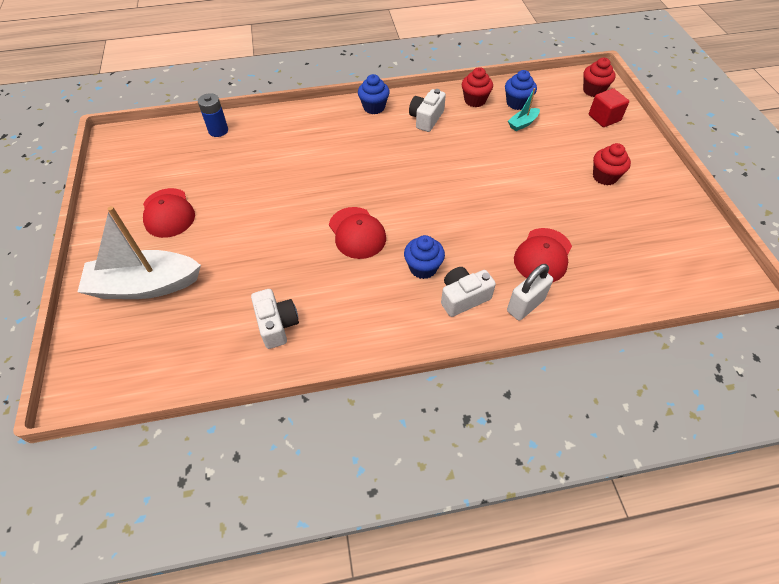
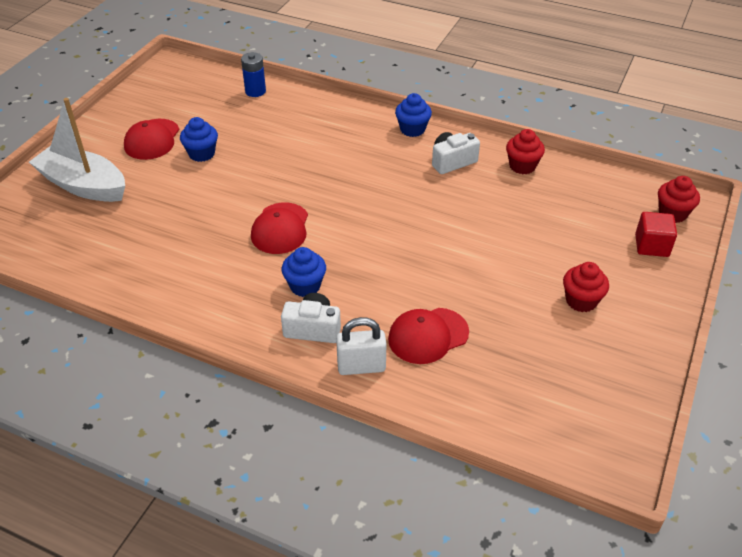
camera: 35 degrees right, 10 degrees down
(277, 325) = (144, 265): white camera -> none
(517, 103) = (566, 188): blue cupcake -> blue cupcake (202, 154)
(522, 123) = (549, 210): turquoise boat -> none

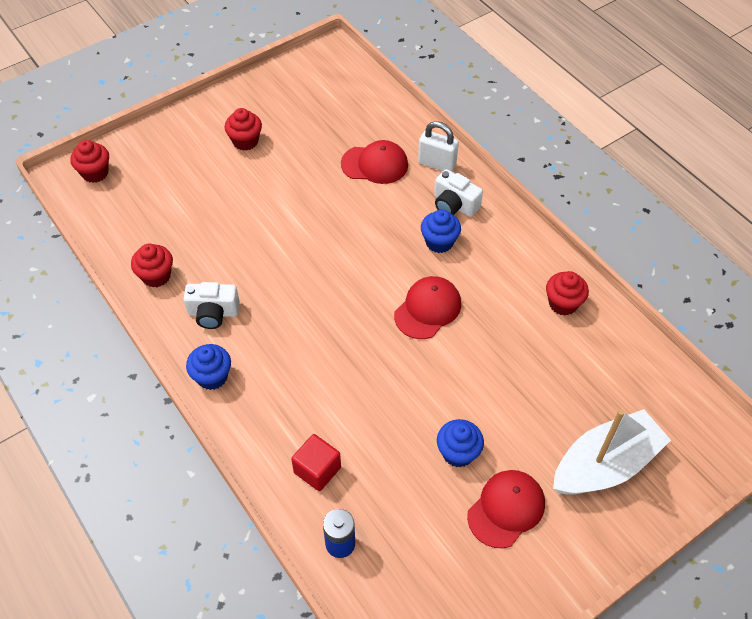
camera: 150 degrees left, 10 degrees up
(83, 185) = (605, 464): white boat -> white boat turned 90 degrees counterclockwise
(155, 280) = (563, 303): none -> red cupcake
(651, 246) = (146, 156): red cube -> red cube (317, 470)

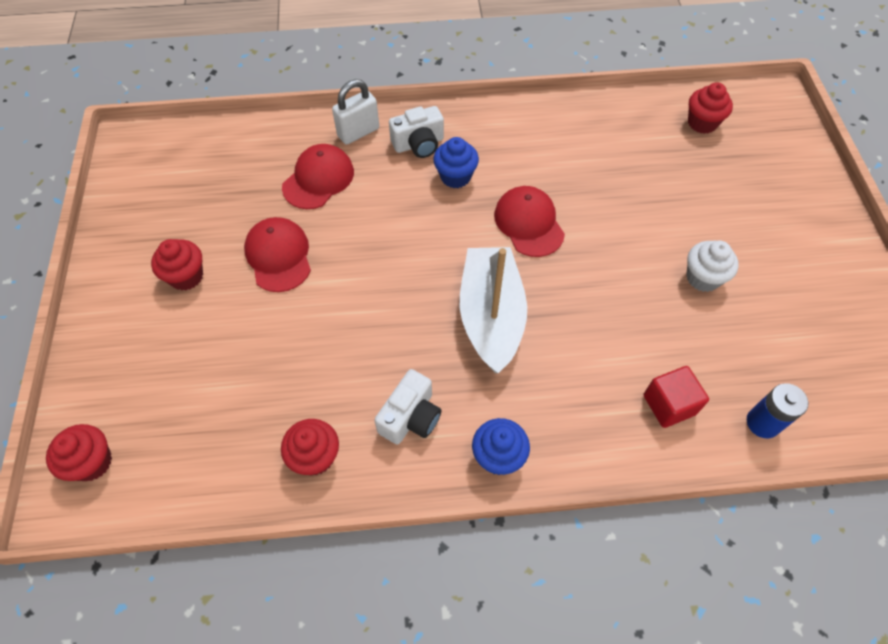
camera: 60 degrees left, 5 degrees up
(458, 453) = (703, 278): blue cupcake -> white cupcake
(506, 509) = (777, 271): red cap -> red cap (278, 256)
(563, 303) = (583, 126): red cupcake -> red cupcake (702, 123)
(605, 464) = (761, 182): white boat -> white boat (491, 316)

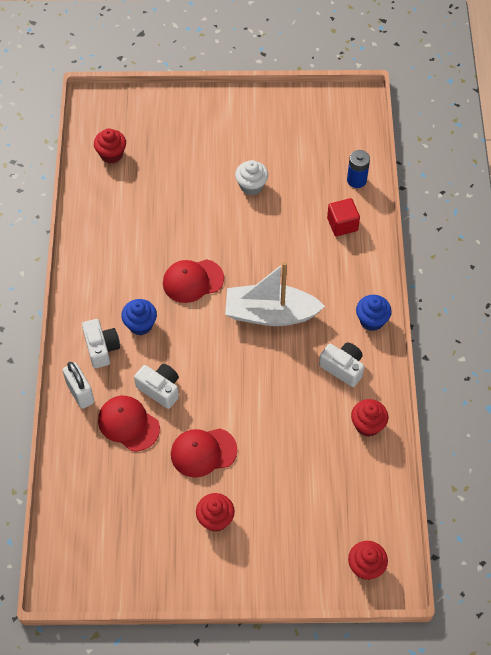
camera: 85 degrees left, 0 degrees up
(366, 204) = (160, 389): none -> white camera

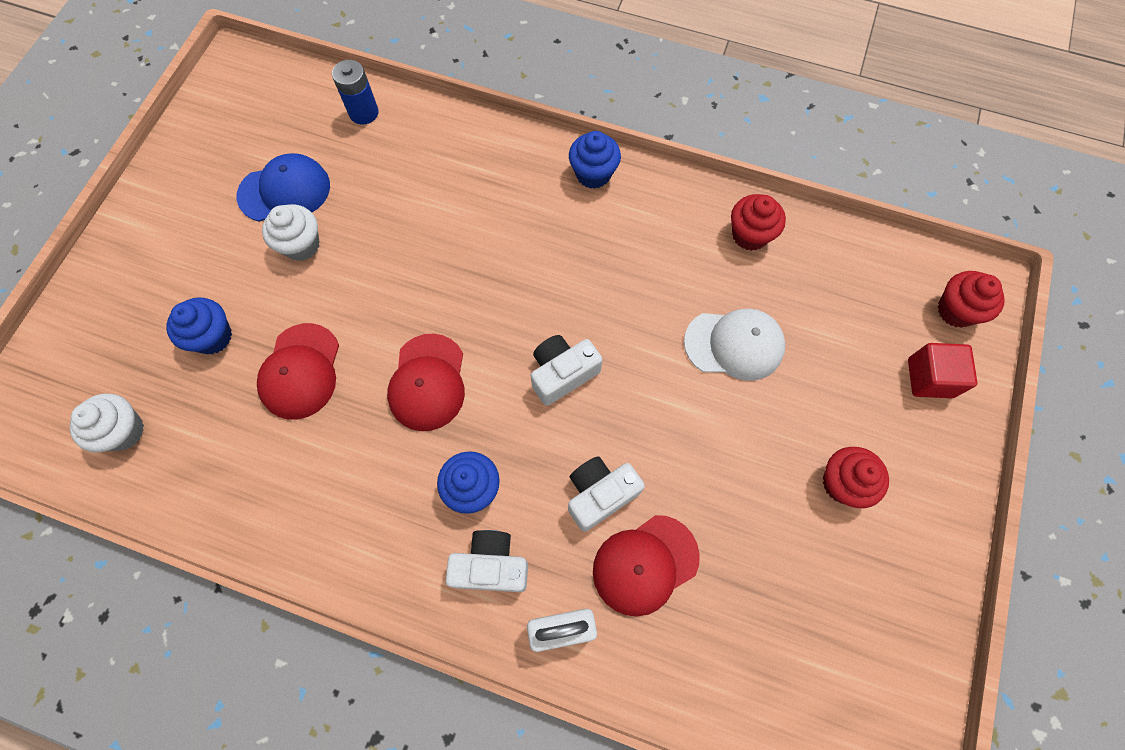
camera: 70 degrees left, 10 degrees up
(111, 154) = (124, 431): red cupcake -> white cupcake
(178, 169) = (213, 337): none -> blue cupcake
(203, 452) = (728, 464): red cap -> red cap (300, 371)
(270, 314) = (531, 294): white boat -> none
(283, 163) = (285, 191): none -> blue cap
(283, 436) = (734, 344): none -> white cap
(342, 224) = (426, 154): red cube -> red cube (930, 378)
(343, 368) = (653, 233): white camera -> white camera (562, 373)

